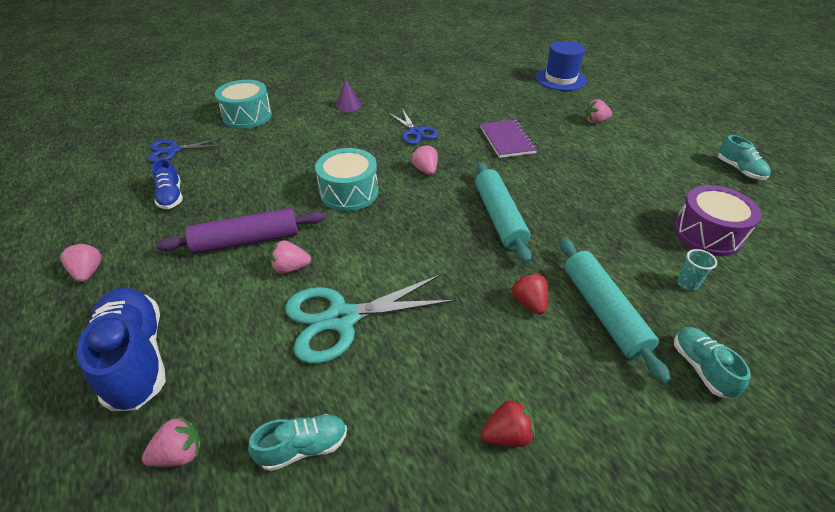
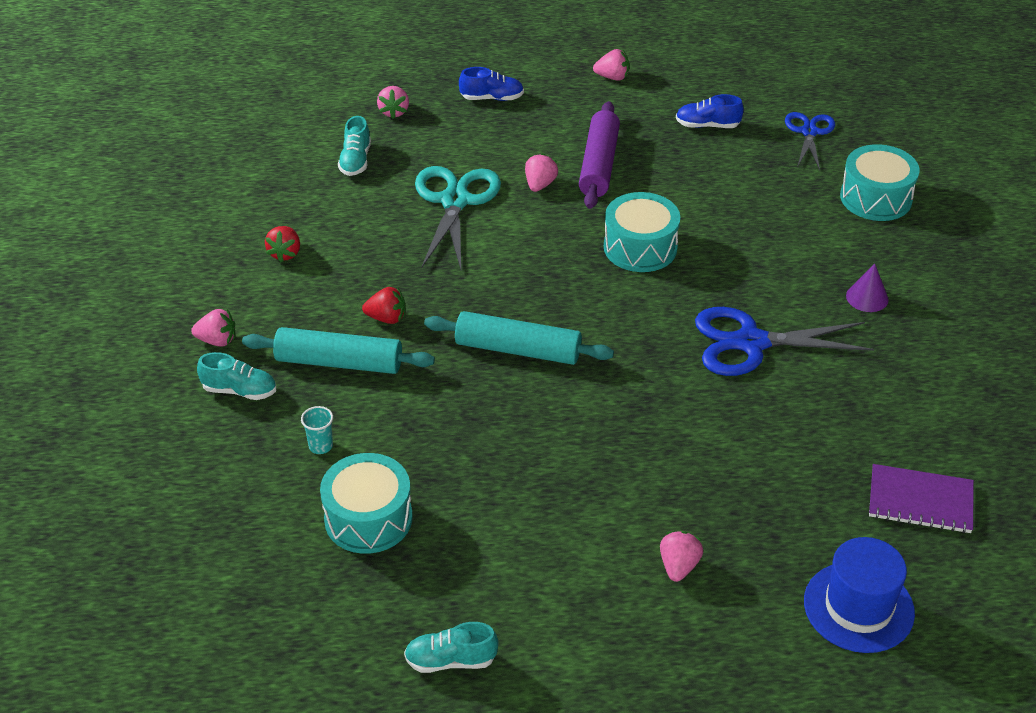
camera: 115 degrees right, 0 degrees up
(137, 358) = (492, 98): blue shoe -> blue shoe, size x0.54
(415, 132) = (751, 342): blue scissors -> blue scissors, size x1.63
(425, 170) = (649, 322): pink strawberry -> pink strawberry (217, 340)
(507, 140) = (679, 430): purple notebook -> purple notebook (920, 501)
(707, 233) = (368, 518): purple drum -> turquoise drum

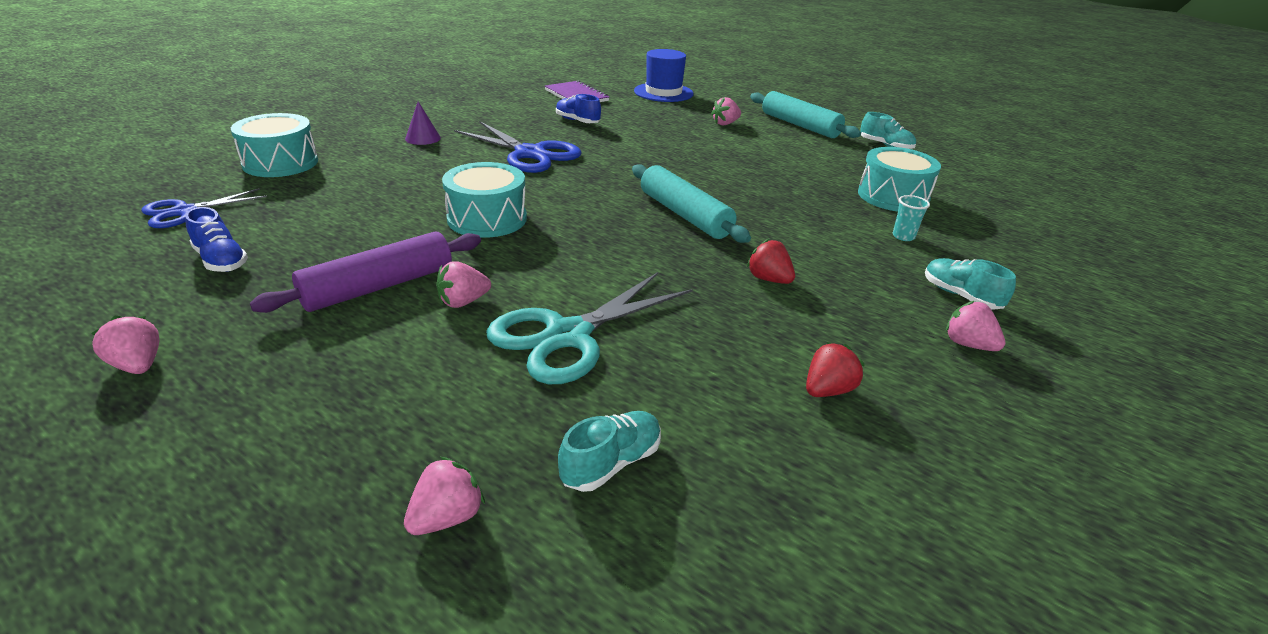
camera: 140 degrees left, 10 degrees down
(339, 362) = (845, 272): turquoise rolling pin -> turquoise rolling pin (799, 125)
(492, 98) = (299, 439): blue shoe -> blue shoe (577, 121)

